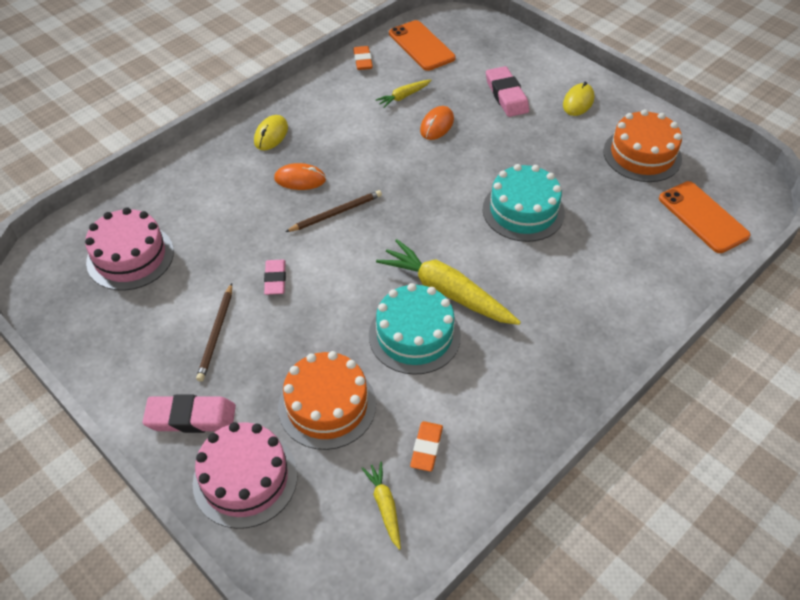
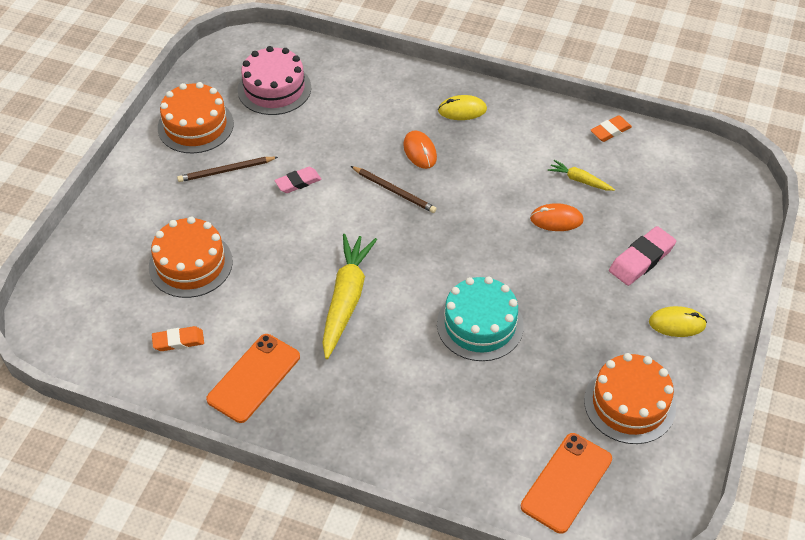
camera: 65 degrees right, 0 degrees up
(128, 341) = (195, 125): none -> orange cake
(191, 417) = (145, 190): pink eraser -> none
(245, 478) = (107, 242): pink cake -> none
(384, 506) = (117, 333): yellow carrot -> none
(414, 335) = (286, 294): turquoise cake -> none
(421, 46) = (668, 166): orange phone -> orange phone (254, 378)

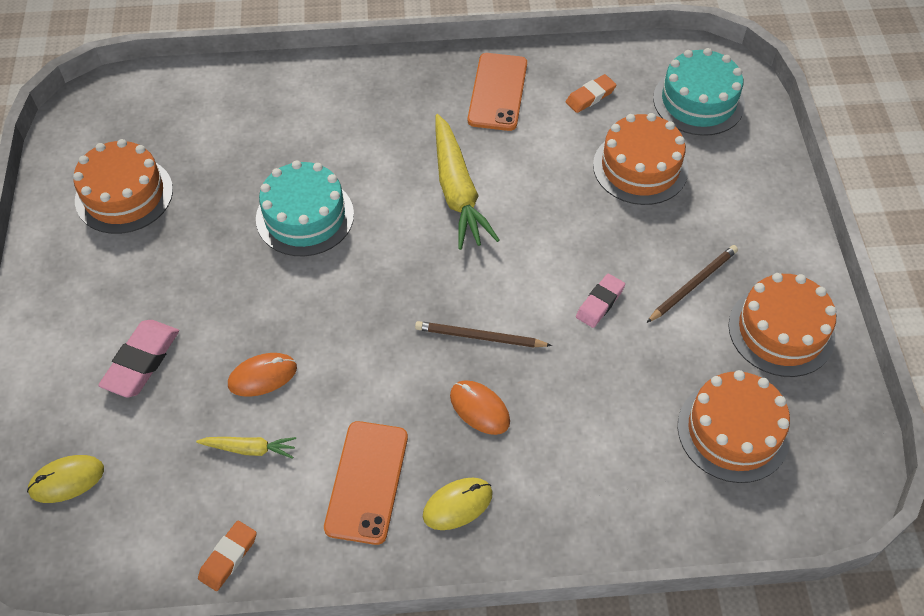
camera: 155 degrees right, 5 degrees up
(95, 301) = (698, 101): none -> turquoise cake
(274, 89) = (733, 431): pink cake -> orange cake
(566, 482) = (170, 109): orange phone -> orange phone (367, 482)
(677, 323) = (85, 296): yellow mouse -> yellow mouse (67, 480)

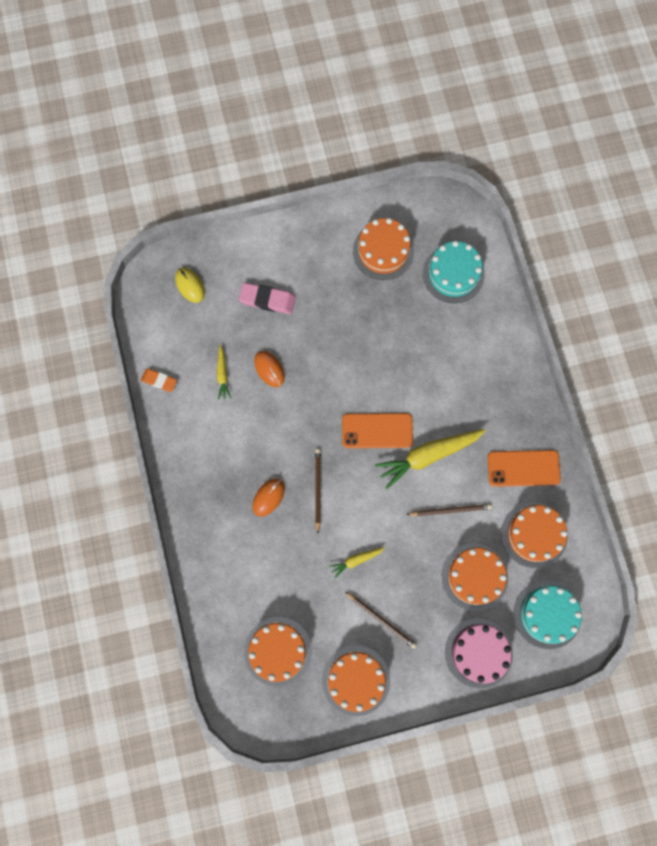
camera: 80 degrees right, 20 degrees up
(305, 216) = (388, 364): turquoise cake -> turquoise cake (453, 274)
(367, 482) = (212, 443): orange phone -> orange phone (377, 430)
(457, 505) = (206, 495): yellow mouse -> none
(542, 178) = (450, 510): none -> brown pencil
(590, 96) = (534, 534): orange eraser -> orange cake
(600, 303) = (356, 560): pink eraser -> yellow carrot
(746, 180) = (478, 653): none -> pink cake

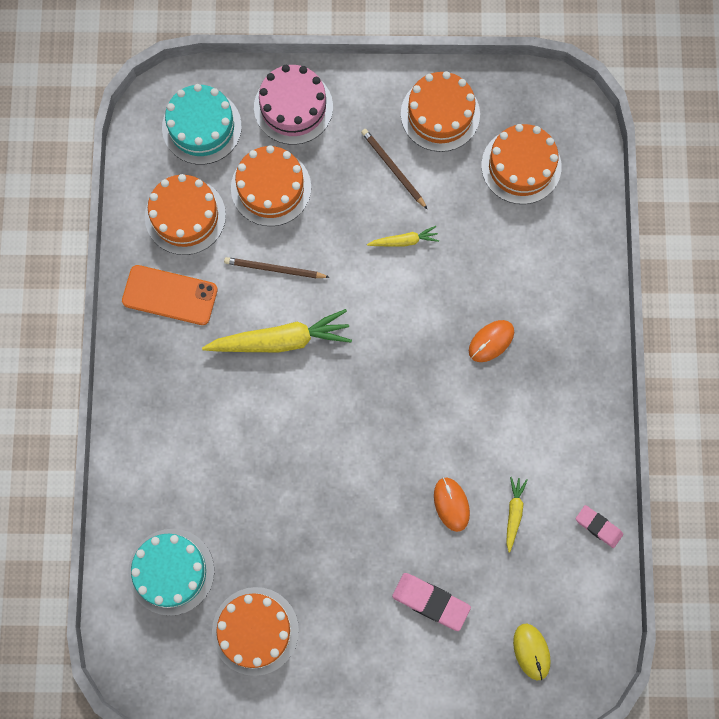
camera: 165 degrees left, 0 degrees up
(159, 381) = (598, 527): orange eraser -> pink eraser
(317, 489) = (428, 335): brown pencil -> none
(377, 430) = (335, 388): orange phone -> none

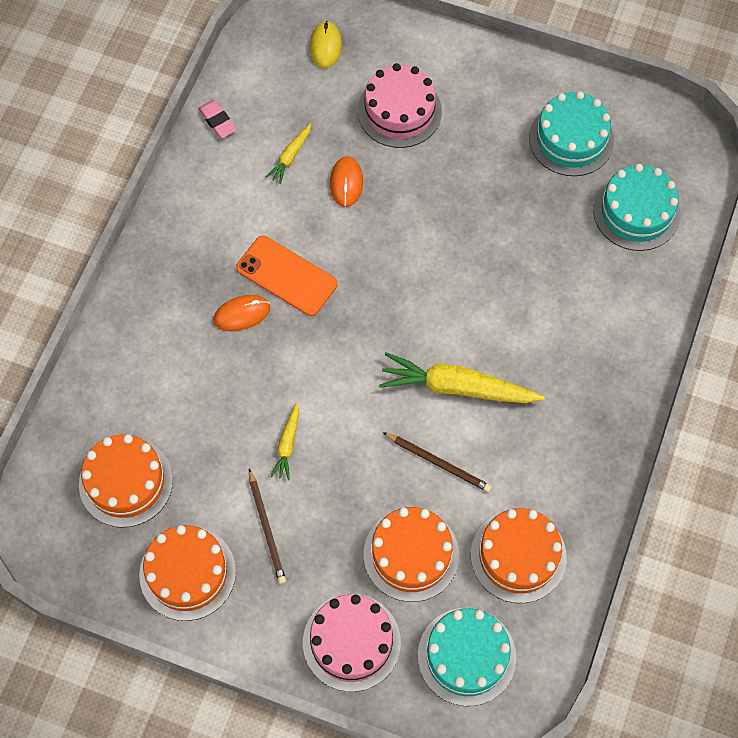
camera: 160 degrees left, 10 degrees down
(170, 295) = (561, 474): orange phone -> orange phone (286, 276)
(255, 631) = (571, 139): orange cake -> turquoise cake
(404, 241) = (287, 445): yellow carrot -> yellow carrot turned 90 degrees counterclockwise
(431, 602) = (399, 111): pink eraser -> pink cake

